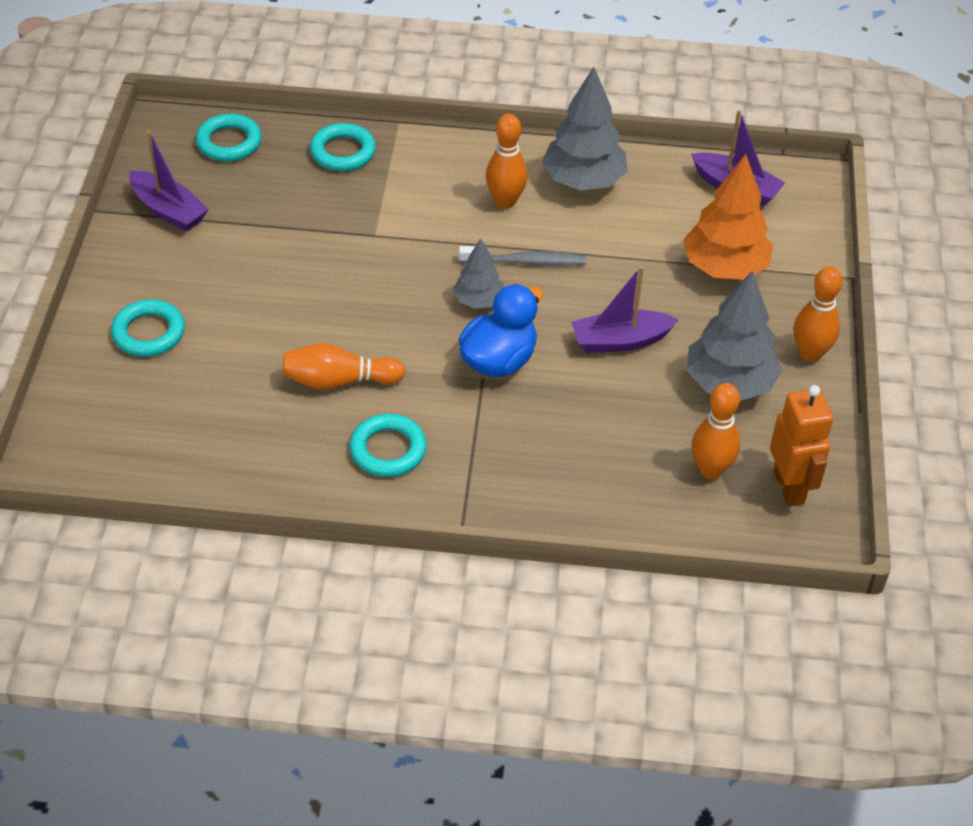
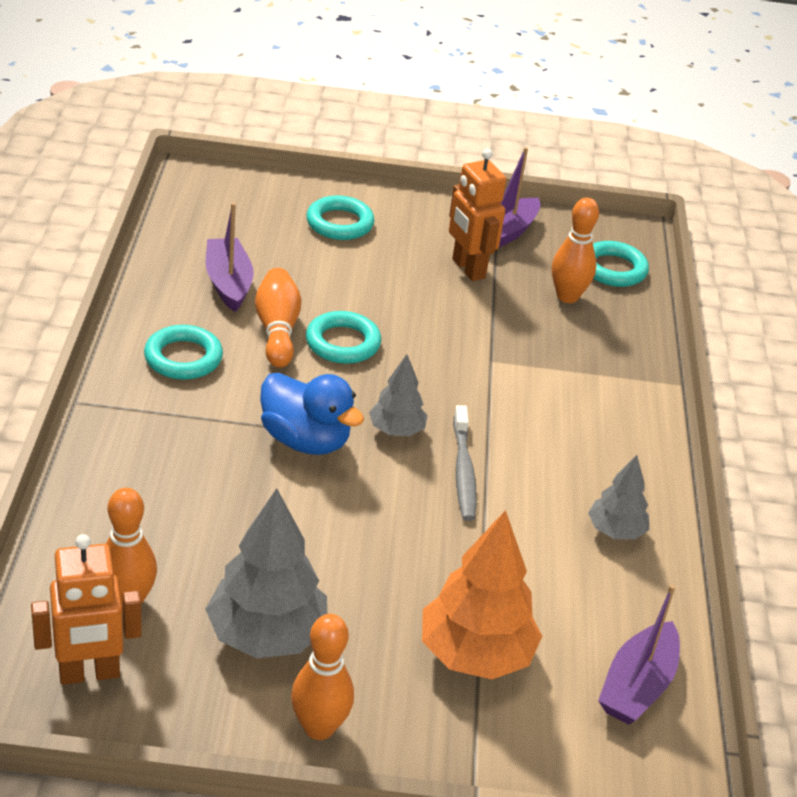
camera: 85 degrees right, 10 degrees down
(231, 240) = (468, 269): none -> orange robot
(343, 152) = (618, 342): turquoise ring -> turquoise ring (343, 343)
(505, 201) = (564, 461): orange bowling pin -> orange bowling pin (567, 296)
(583, 181) = (615, 531): grey tree -> grey tree, size x0.57
(620, 341) = (338, 541): purple boat -> purple boat (228, 283)

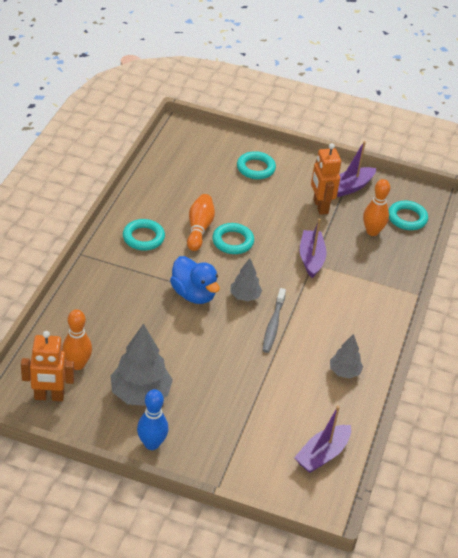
camera: 15 degrees right, 5 degrees up
(228, 283) = (181, 197): purple boat -> purple boat (311, 258)
(319, 727) = (152, 444): orange bowling pin -> blue bowling pin
(475, 654) = (243, 423): orange tree -> none

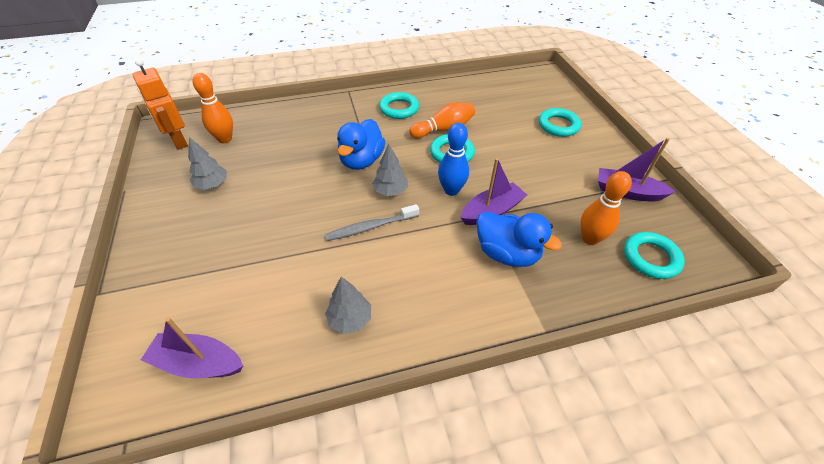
camera: 60 degrees right, 5 degrees up
(140, 394) = (212, 185): grey tree -> grey tree, size x0.57
(152, 444) = (151, 218): blue bowling pin -> blue bowling pin (451, 190)
(320, 206) = (570, 184): orange robot -> none
(352, 274) = (507, 253): none -> blue duck

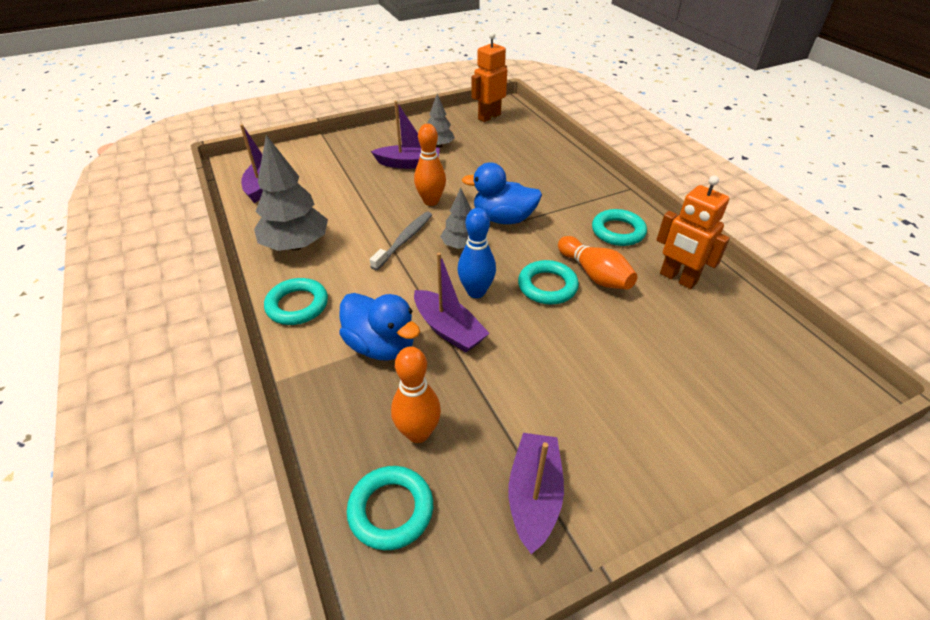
camera: 80 degrees right, 5 degrees down
(225, 139) = (502, 136): orange bowling pin -> orange bowling pin (431, 201)
(235, 212) = (408, 164): none -> purple boat
(350, 319) = (296, 245): grey tree -> grey tree, size x1.76
(370, 227) = (404, 240): grey toothbrush -> grey toothbrush turned 60 degrees clockwise
(455, 98) = (677, 278): none -> orange robot
(507, 253) = (381, 346): blue duck -> blue duck turned 75 degrees counterclockwise
(558, 125) = (678, 405): turquoise ring -> turquoise ring (297, 305)

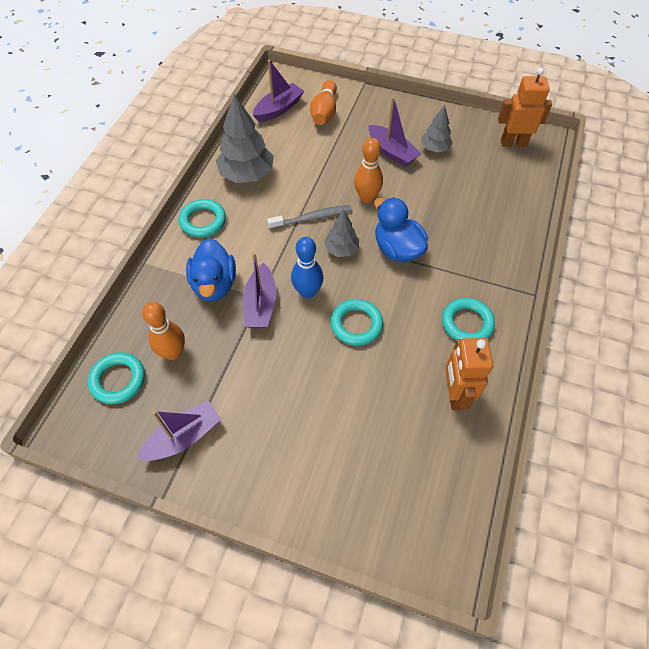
camera: 45 degrees right, 15 degrees up
(594, 274) = (399, 342): orange bowling pin -> orange bowling pin (324, 112)

